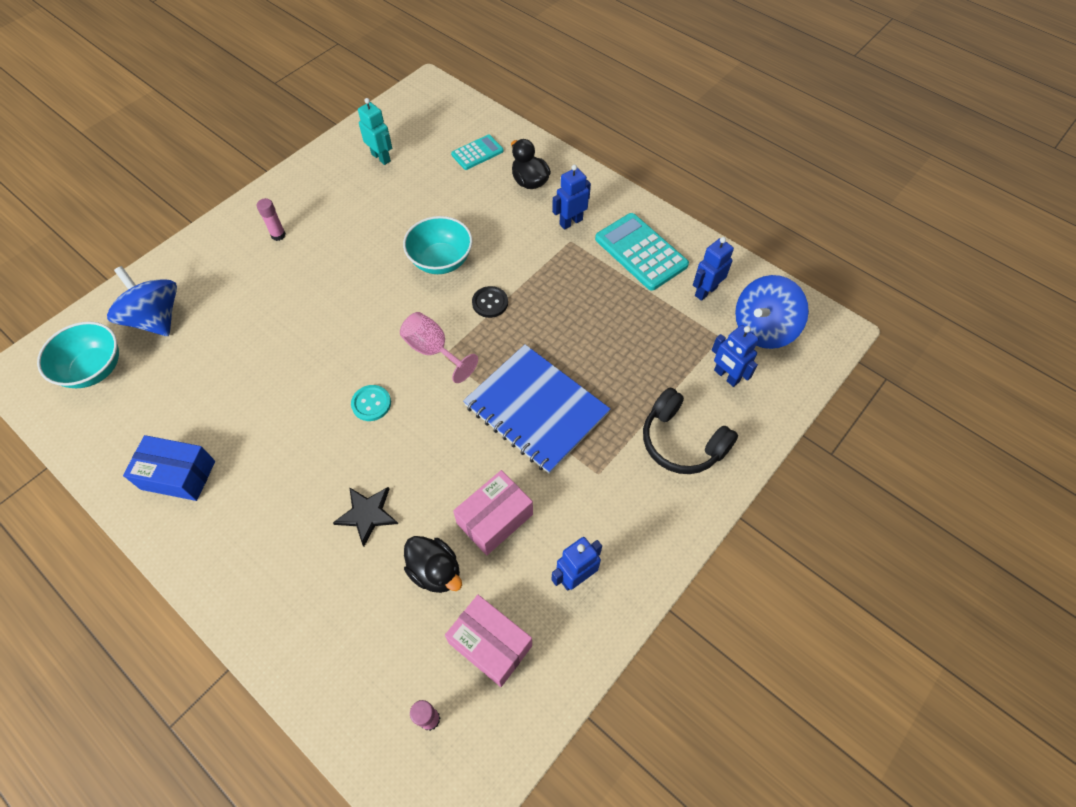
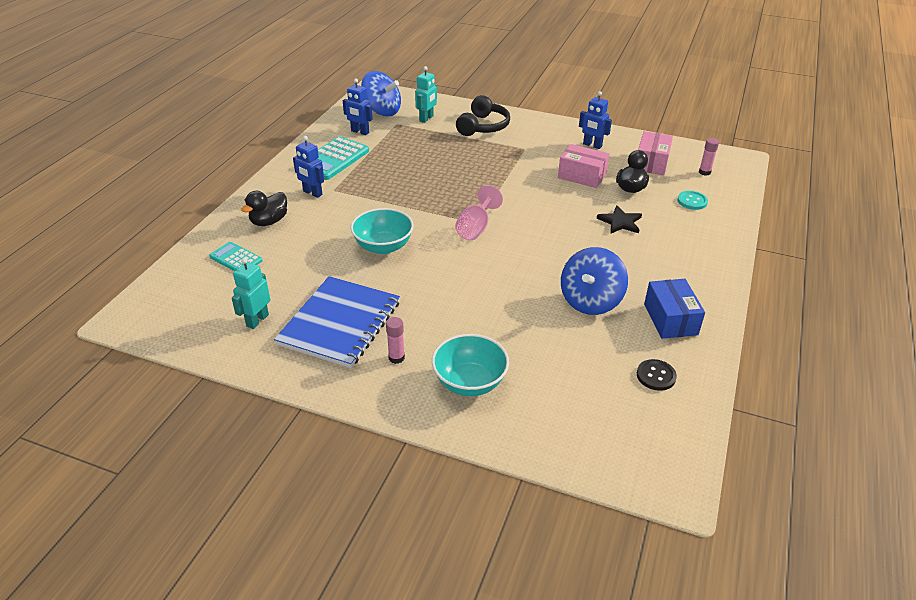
camera: 110 degrees left, 20 degrees down
(94, 369) = (627, 424): turquoise bowl -> turquoise bowl (469, 382)
(156, 318) = (545, 405): blue spinning top -> blue spinning top (590, 301)
(371, 404) = (540, 244): turquoise button -> turquoise button (692, 201)
(490, 303) = (415, 213): black button -> black button (656, 376)
(536, 409) = (495, 176): blue notebook -> blue notebook (340, 323)
(726, 376) = (426, 118): blue robot -> turquoise robot

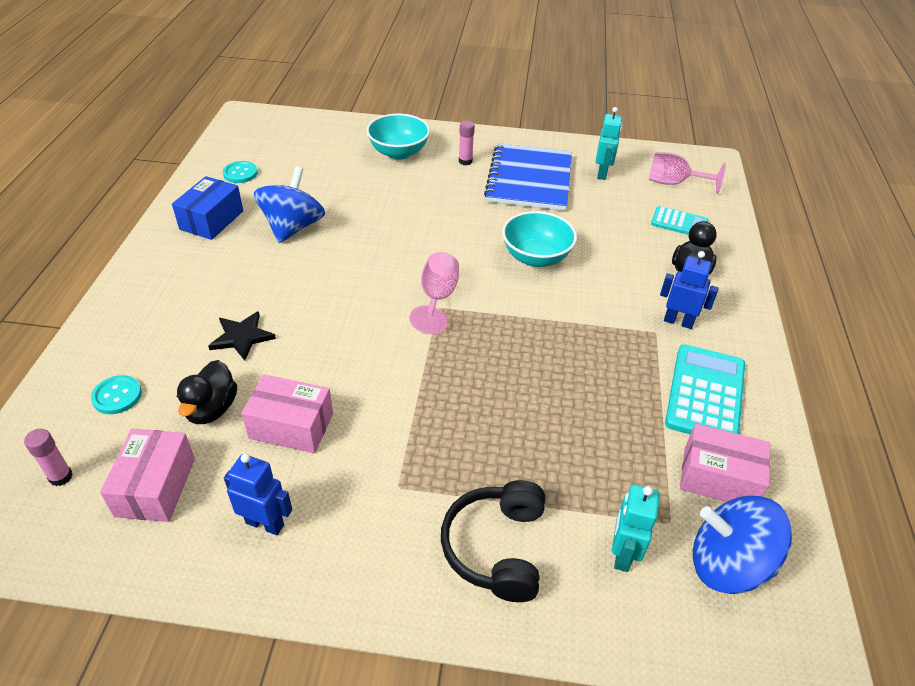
camera: 165 degrees right, 5 degrees up
(196, 298) = (674, 183): none -> pink goblet
(360, 132) = (718, 478): blue robot -> pink box
(656, 376) = (240, 173): black button -> turquoise button
(670, 319) = (212, 220): blue box -> blue box turned 45 degrees clockwise

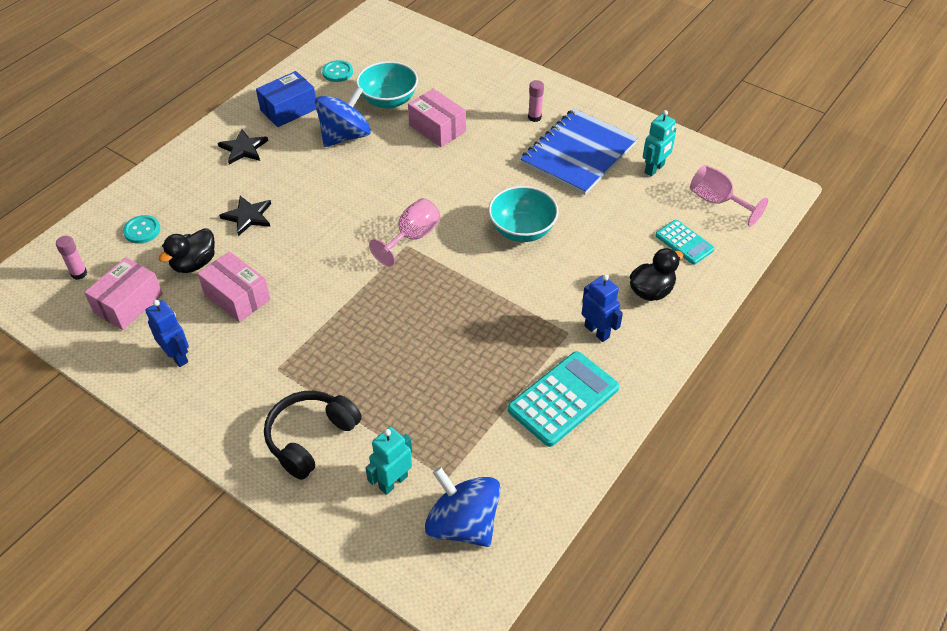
camera: 30 degrees right, 5 degrees up
(186, 271) = (243, 148): none -> black star
(398, 152) = (482, 91): turquoise bowl -> turquoise bowl (388, 100)
(718, 478) = (513, 464): pink box -> pink box (437, 128)

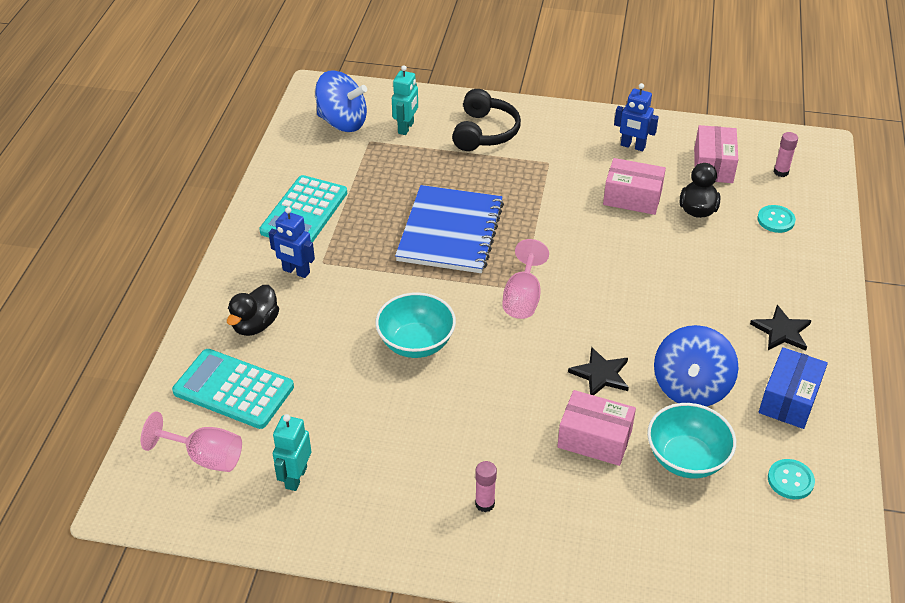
camera: 155 degrees right, 5 degrees down
(248, 216) = (697, 264): black star -> black star (600, 374)
(578, 154) = (400, 466): blue notebook -> blue notebook (450, 232)
(684, 242) = (233, 389): turquoise calculator -> turquoise calculator, size x1.70

